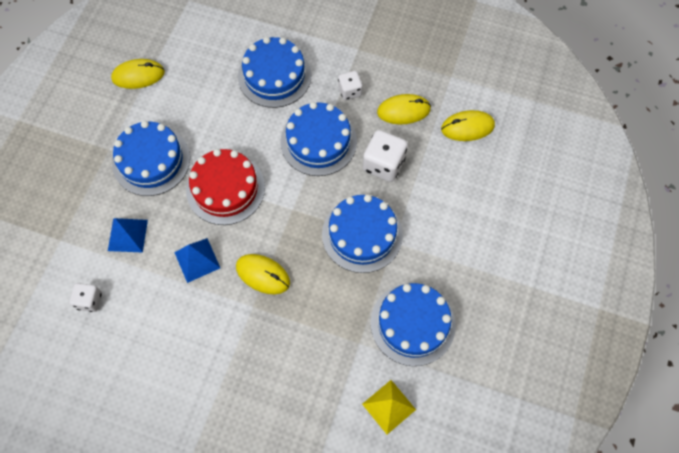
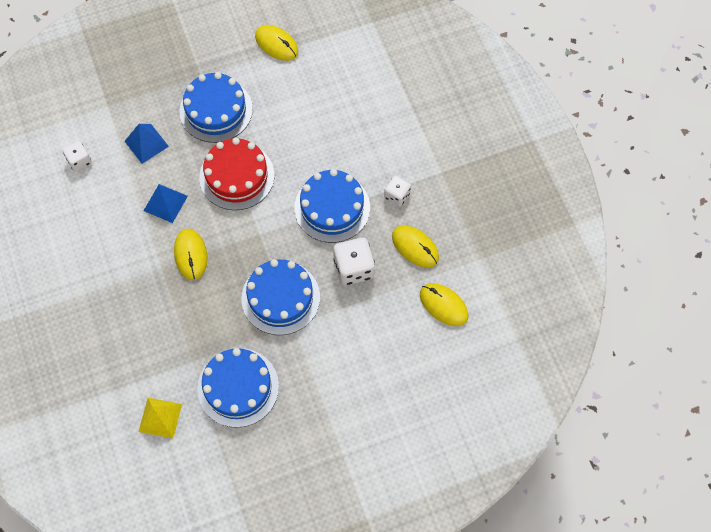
camera: 50 degrees right, 0 degrees up
(274, 76) = (361, 133): blue cake -> none

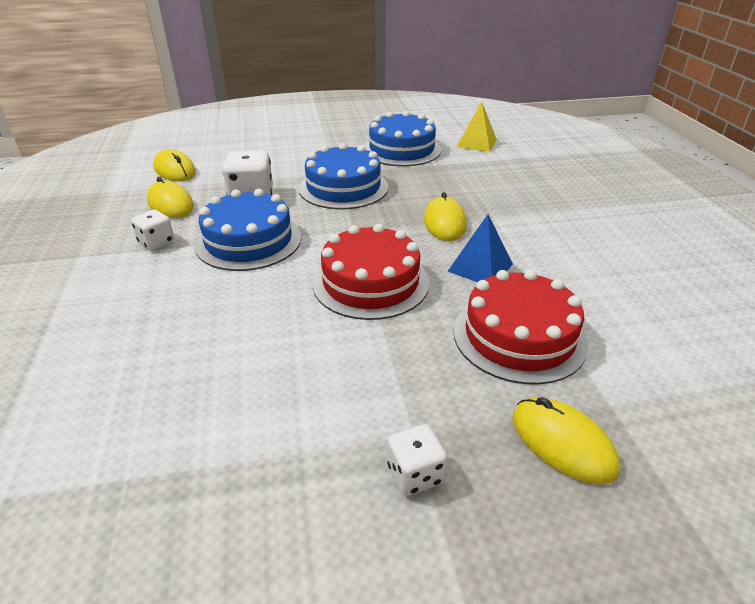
camera: 170 degrees left, 30 degrees down
(79, 161) = (633, 327): white dice -> white dice (415, 474)
(146, 143) = (519, 336): blue pyramid -> red cake
(216, 110) = (390, 369): blue cake -> none
(276, 44) = (225, 480): yellow mouse -> yellow mouse (562, 443)

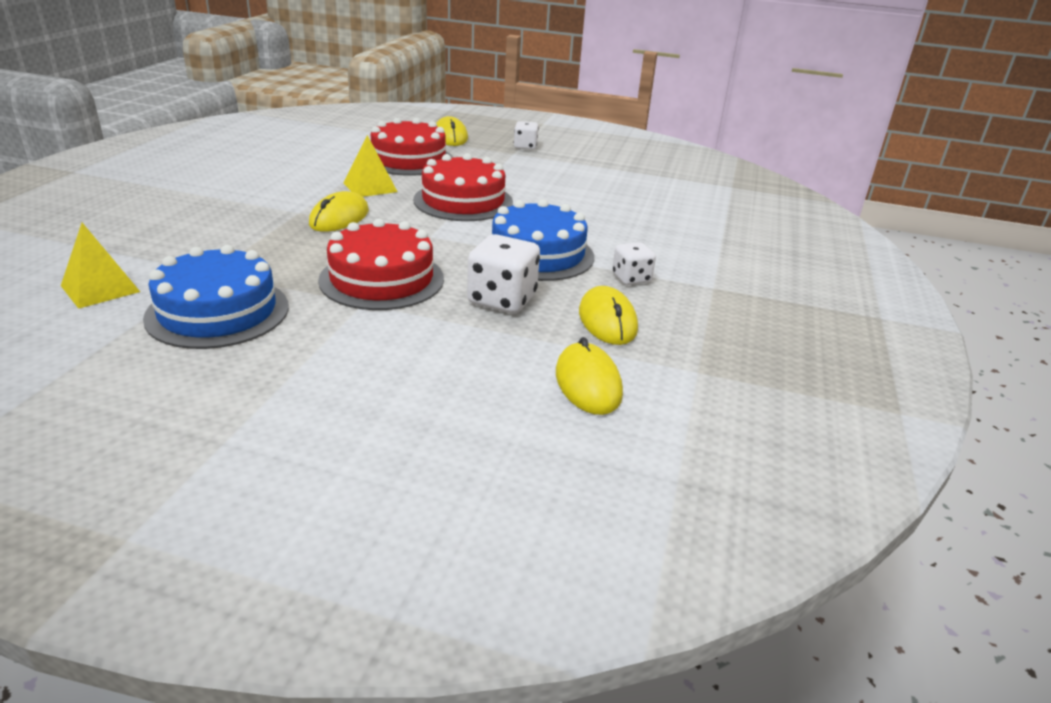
camera: 155 degrees left, 5 degrees down
(343, 187) = (382, 279): blue cake -> red cake
(480, 267) = (370, 187): blue pyramid -> yellow pyramid

